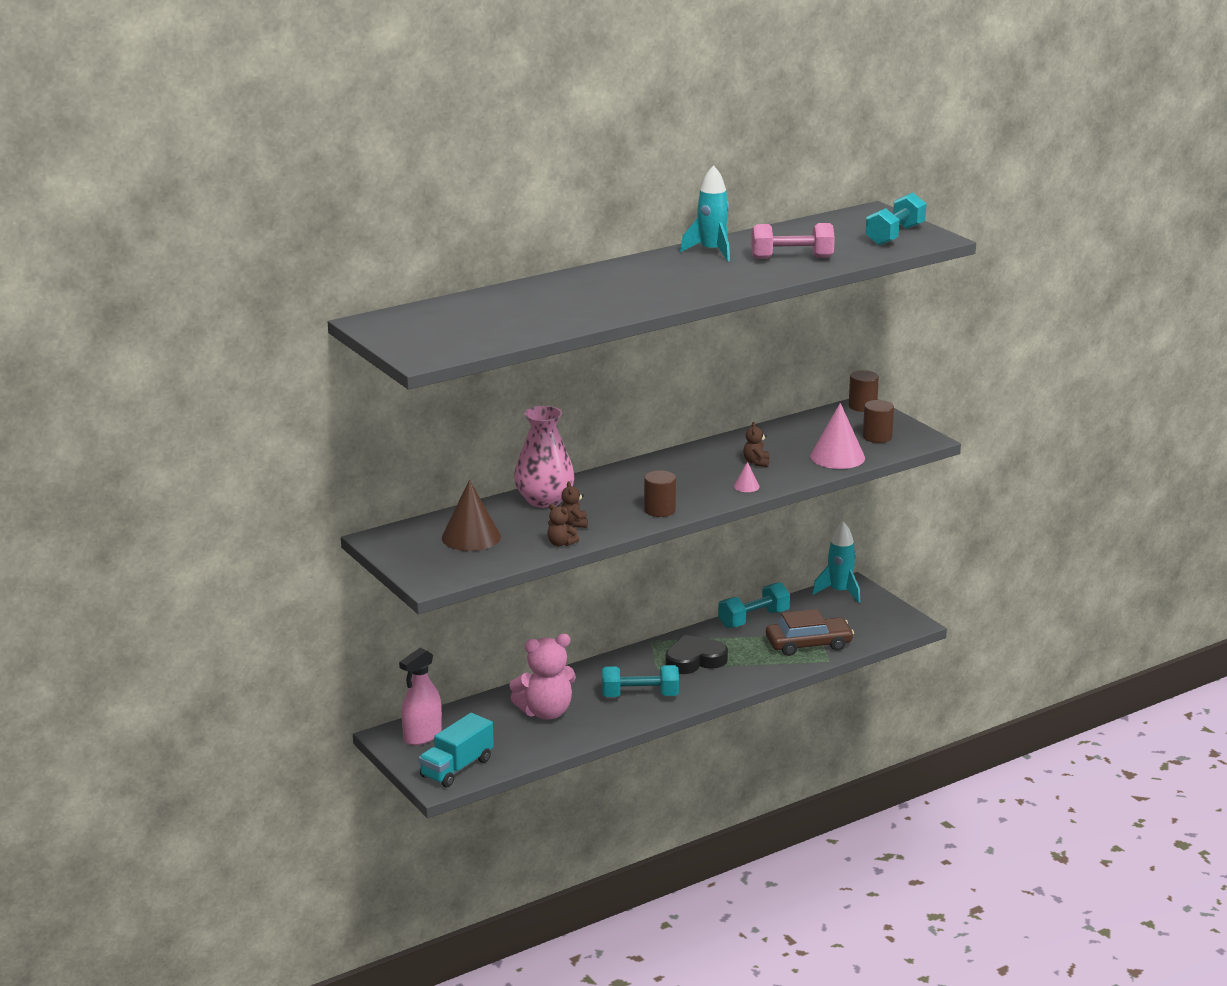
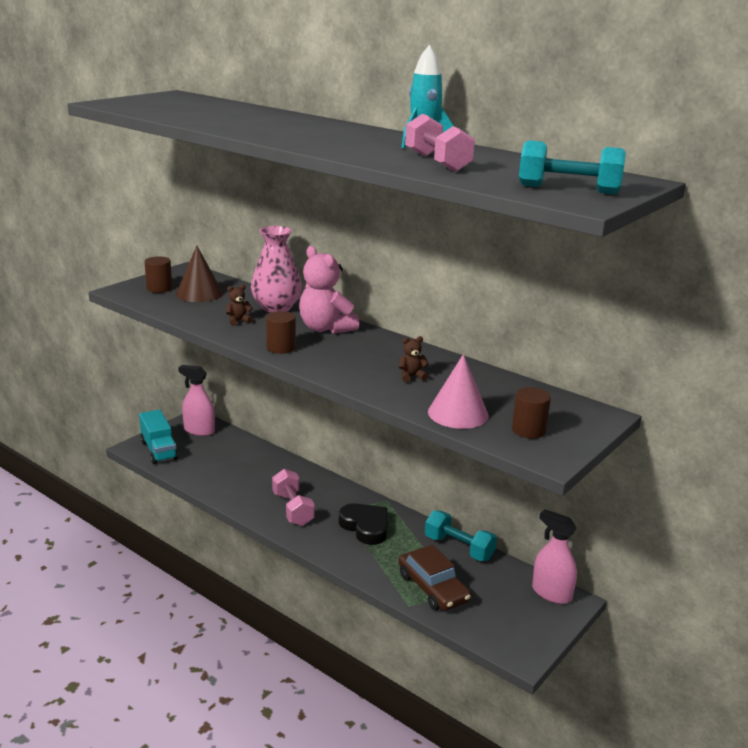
camera: 70 degrees right, 0 degrees up
(457, 768) = (159, 450): turquoise truck -> turquoise truck turned 135 degrees counterclockwise
(545, 712) = (249, 471): pink teddy bear -> pink teddy bear (326, 328)
(561, 543) = (199, 321): brown teddy bear -> none
(640, 696) = (293, 509): turquoise dumbbell -> pink dumbbell
(746, 486) = (354, 377): pink cone -> none
(839, 592) = (551, 593): turquoise rocket -> pink spray bottle
(862, 406) = (601, 415): brown cylinder -> brown cylinder (159, 288)

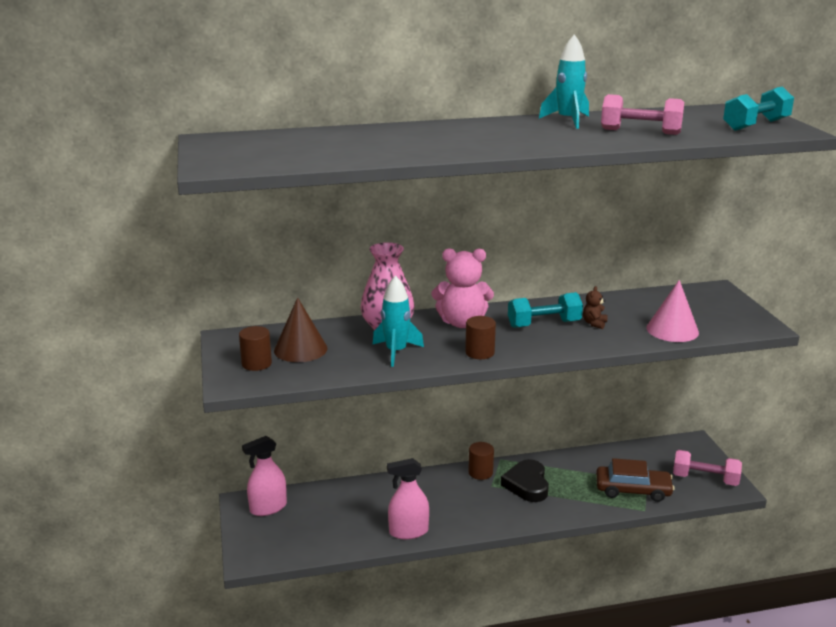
camera: 50 degrees left, 0 degrees up
(159, 450) = (273, 546): turquoise truck -> none
(238, 321) = (396, 352): brown teddy bear -> turquoise rocket
(293, 509) = (463, 509): pink dumbbell -> pink dumbbell (705, 479)
(365, 527) = (527, 485): black heart -> black heart turned 90 degrees counterclockwise
(459, 548) = (595, 456): turquoise dumbbell -> turquoise dumbbell (544, 324)
(528, 430) = (719, 318): brown cylinder -> brown cylinder (480, 472)
(551, 593) = (680, 446): pink spray bottle -> pink spray bottle (408, 531)

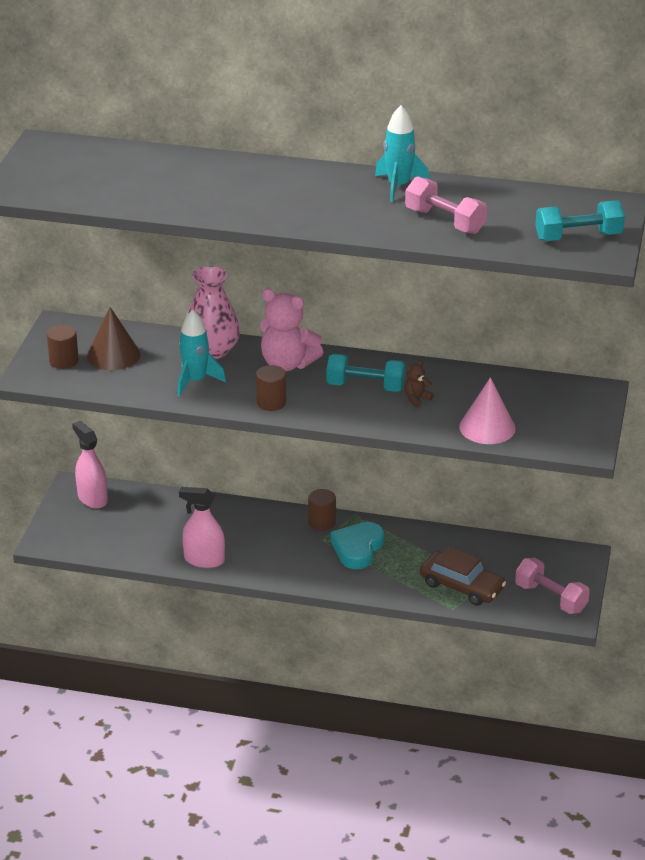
camera: 25 degrees right, 10 degrees up
(268, 508) = (92, 498): pink spray bottle -> pink spray bottle turned 60 degrees clockwise
(527, 485) = (357, 549): black heart -> turquoise heart

